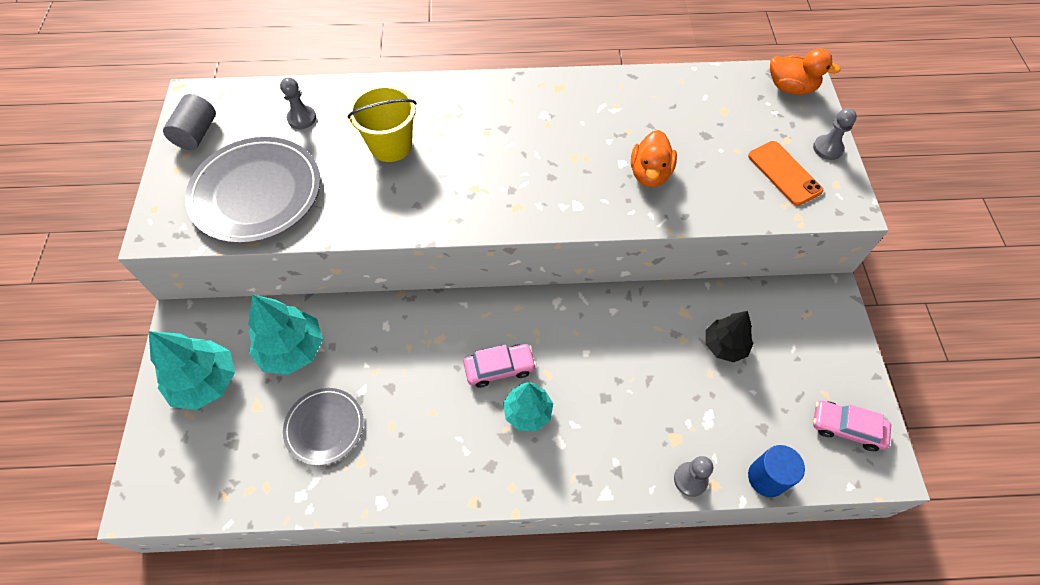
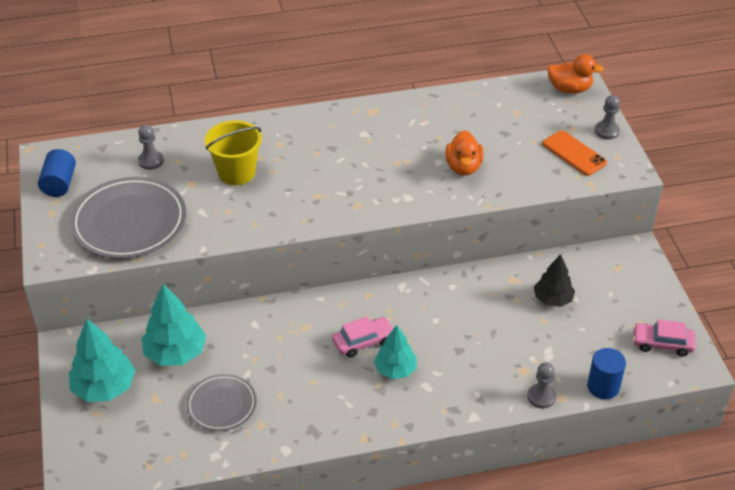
camera: 10 degrees left, 15 degrees down
(197, 133) = (59, 183): grey cylinder -> blue cylinder

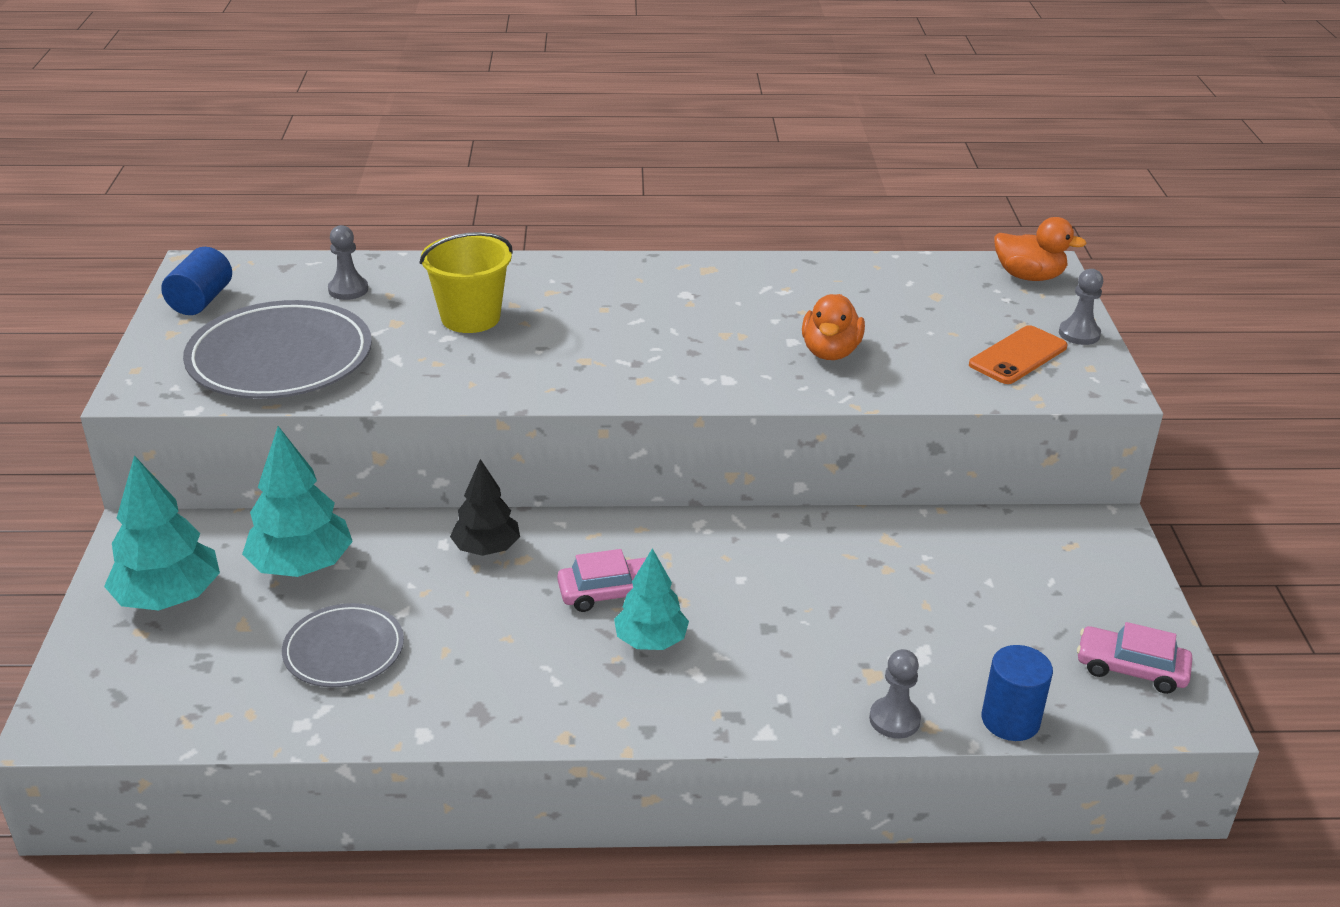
camera: 10 degrees right, 10 degrees down
(553, 299) = (948, 576): black tree -> black tree (486, 548)
(574, 153) = (1018, 356): orange phone -> orange phone turned 75 degrees clockwise

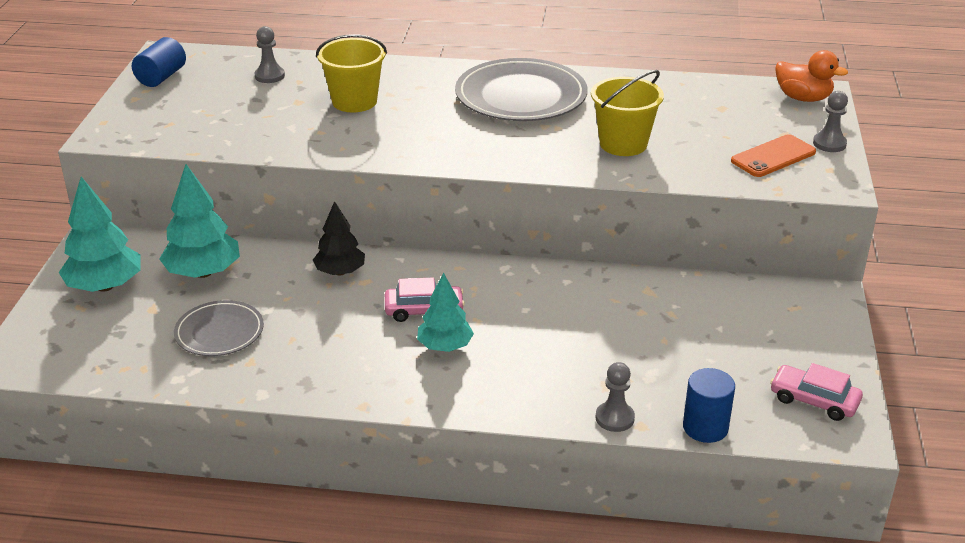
camera: 10 degrees right, 0 degrees up
(280, 358) = (208, 121): grey plate -> grey plate (521, 96)
(830, 352) = (623, 144): orange duck -> yellow bucket

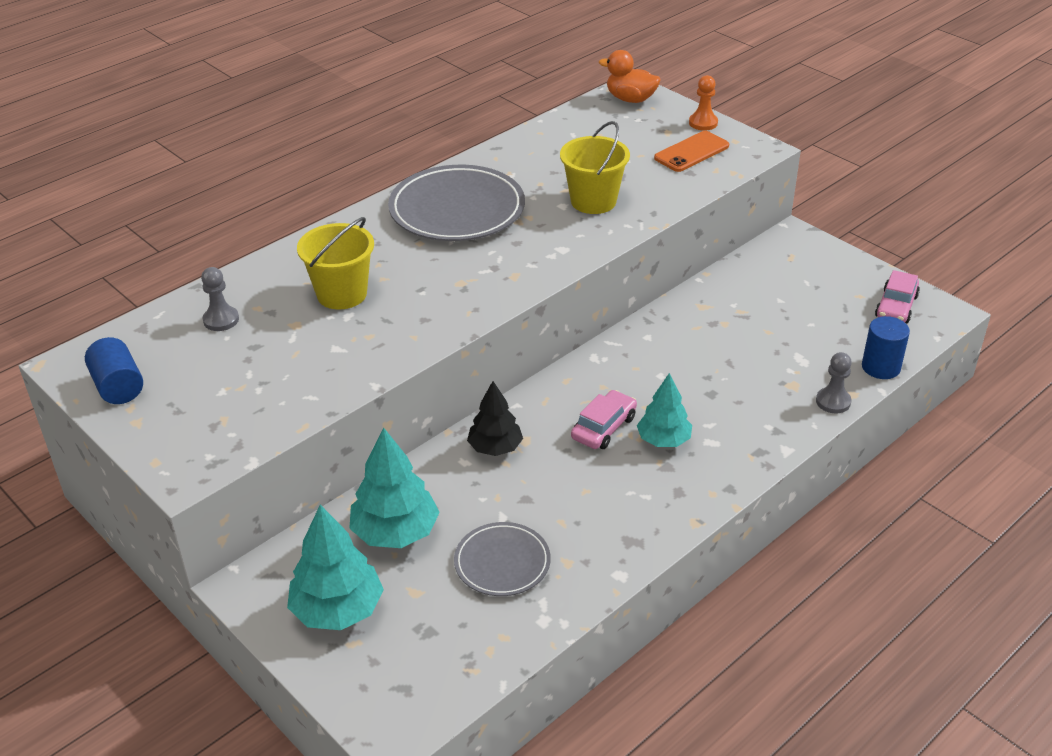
camera: 50 degrees left, 5 degrees up
(773, 156) = (691, 152): orange phone -> orange phone turned 45 degrees clockwise
(803, 98) = (630, 99): orange duck -> orange duck turned 135 degrees counterclockwise
(814, 400) = (896, 306): pink car -> pink car turned 45 degrees counterclockwise
(829, 144) = (703, 123): grey pawn -> orange pawn

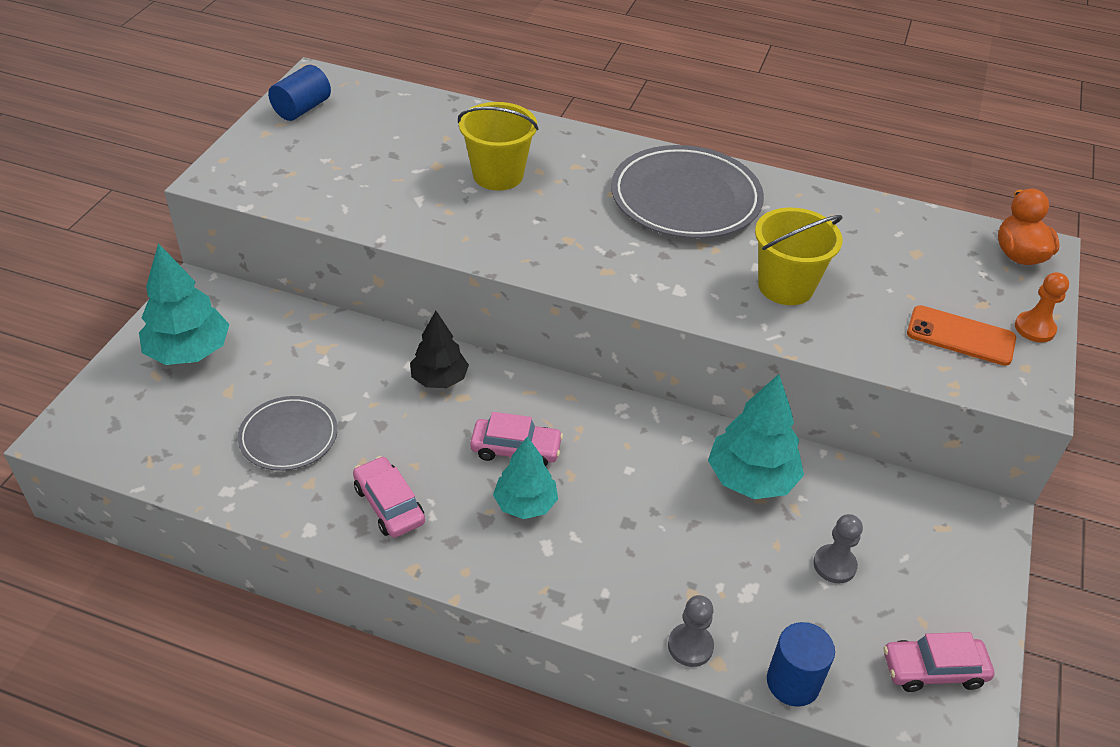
camera: 60 degrees right, 5 degrees up
(221, 320) = (416, 125): grey pawn -> grey pawn (834, 565)
(395, 532) = (295, 353): turquoise tree -> turquoise tree (751, 479)
(620, 518) = (389, 504): none -> pink car

